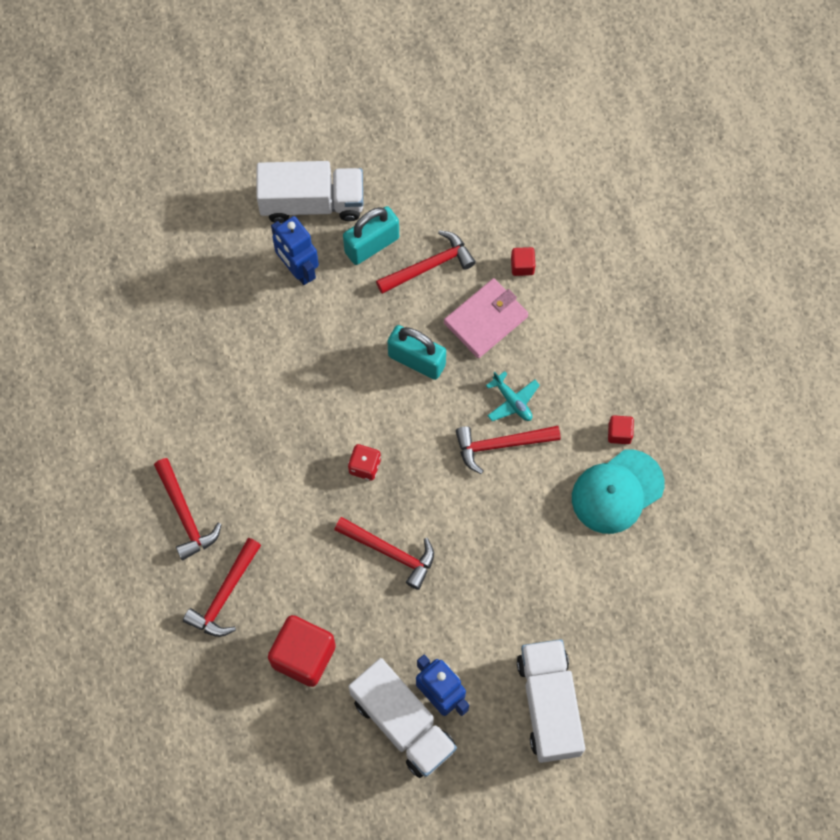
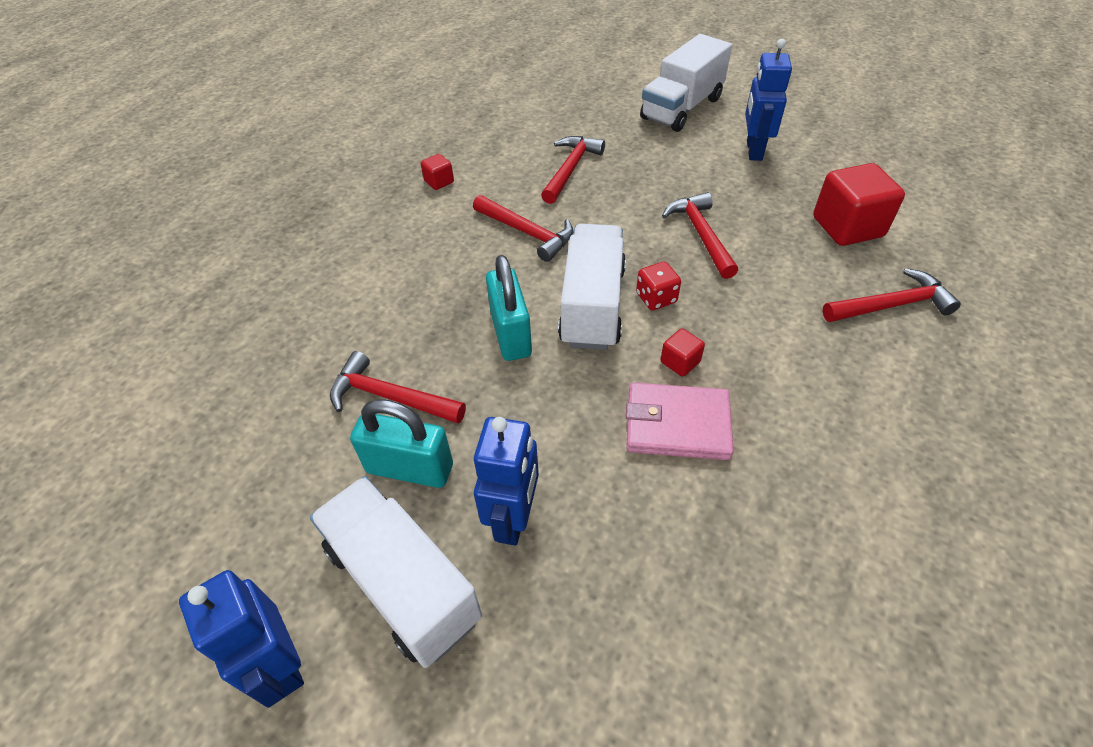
camera: 130 degrees left, 20 degrees down
(185, 514) = (885, 391): red hammer -> red hammer (570, 169)
(321, 137) = (281, 664): none -> blue robot
(403, 723) = (799, 154): white truck -> white truck (592, 306)
(486, 319) = (413, 315): pink wallet -> pink wallet (677, 424)
(512, 401) = (479, 250): turquoise plane -> none
(522, 266) = (324, 327): red cube -> red cube (680, 362)
(617, 491) = (490, 159): turquoise cap -> none

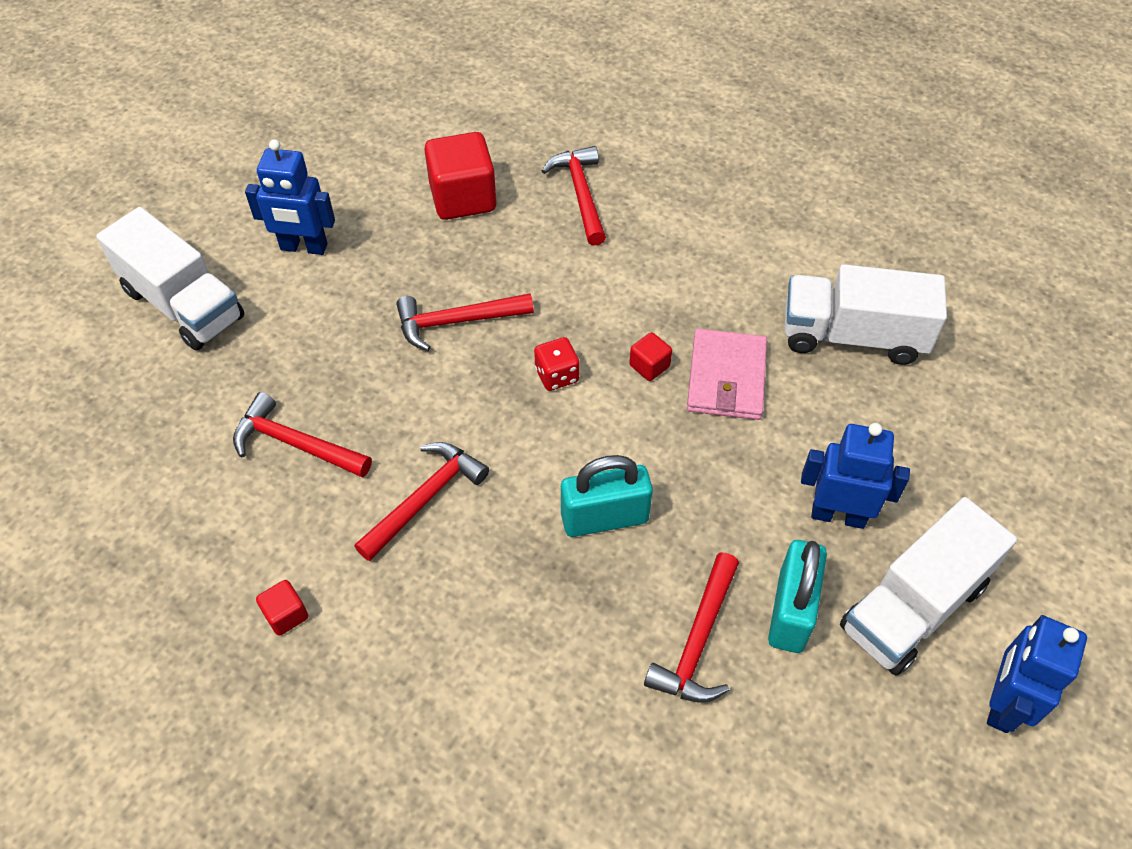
camera: 90 degrees left, 5 degrees up
(281, 664) = (1003, 703): blue robot -> blue robot turned 150 degrees clockwise
(592, 306) = (564, 435): white truck -> white truck (852, 336)

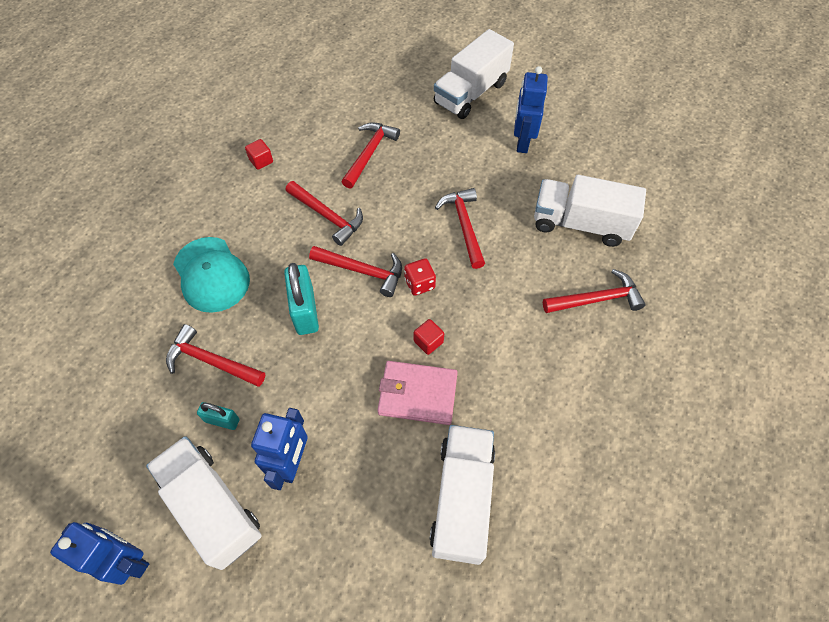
camera: 90 degrees right, 5 degrees up
(463, 198) = (580, 224): red cube -> white truck
(533, 446) = (362, 271): none -> red hammer
(537, 665) = (211, 274): none -> turquoise cap
(791, 611) = (222, 420): turquoise padlock -> turquoise padlock, size x0.56

